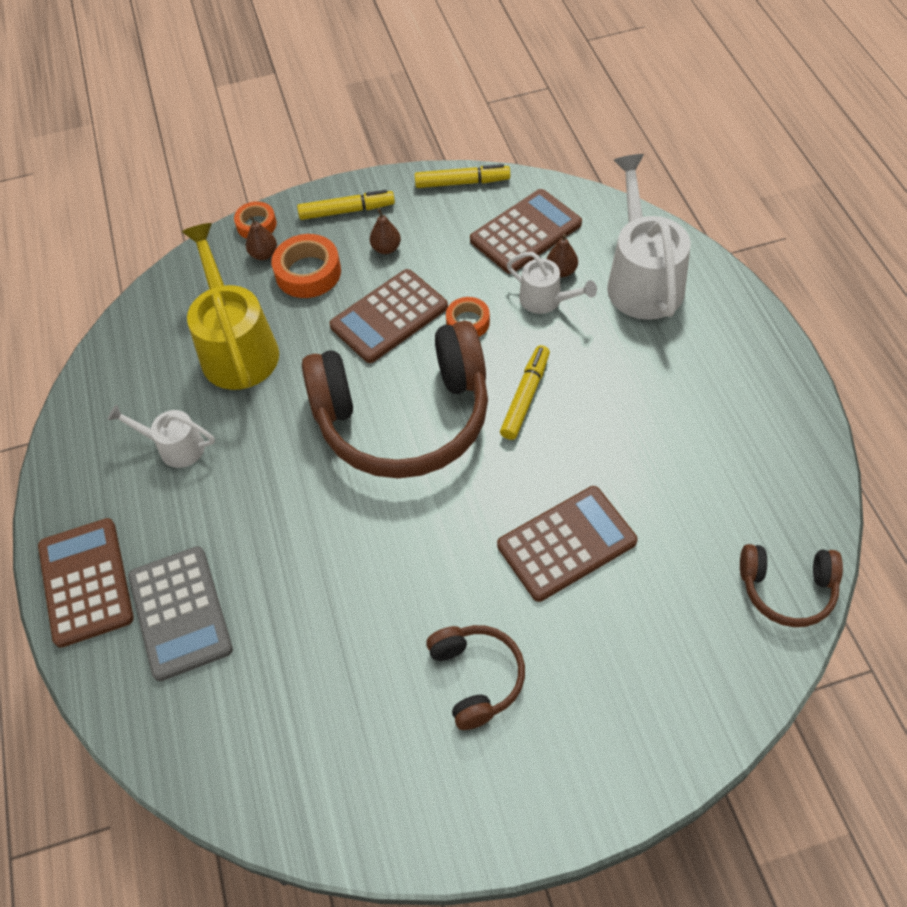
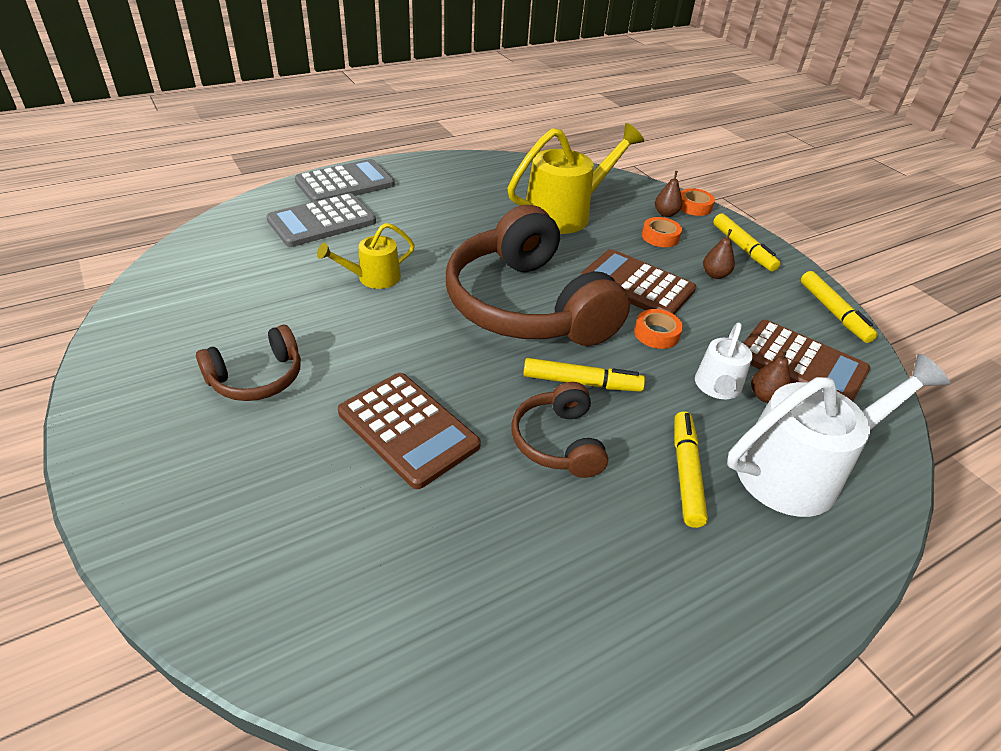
camera: 70 degrees right, 15 degrees down
(86, 582) = (345, 183): brown calculator -> grey calculator
(174, 447) = (463, 200): white watering can -> none
(308, 272) = (660, 237): orange tape -> orange tape, size x0.63
(322, 559) = (373, 278): none -> yellow watering can
(637, 351) = (686, 473): none -> yellow marker
(787, 589) = (366, 660): brown headphones -> brown headphones (558, 442)

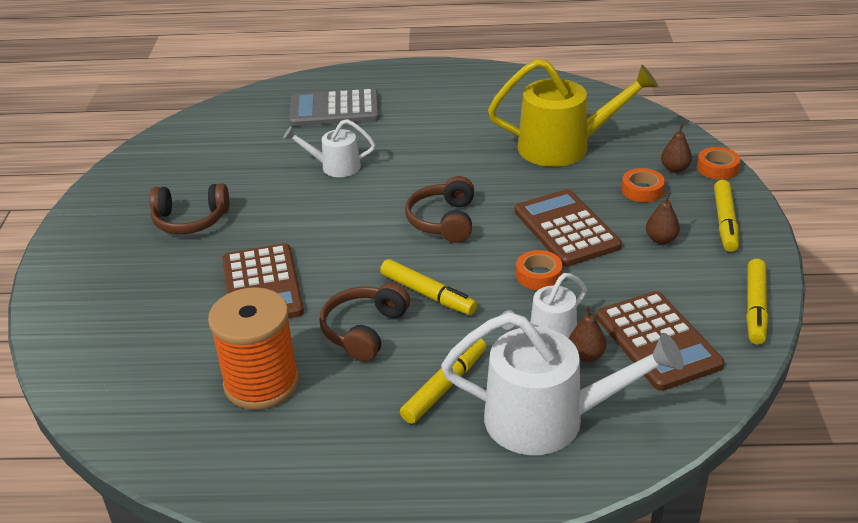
camera: 35 degrees right, 5 degrees down
(345, 183) = (383, 79): grey calculator -> none
(373, 278) = (334, 167): yellow watering can -> white watering can
(508, 545) = (261, 383): none -> orange spool
(528, 305) = (444, 221): brown headphones -> brown headphones, size x0.47

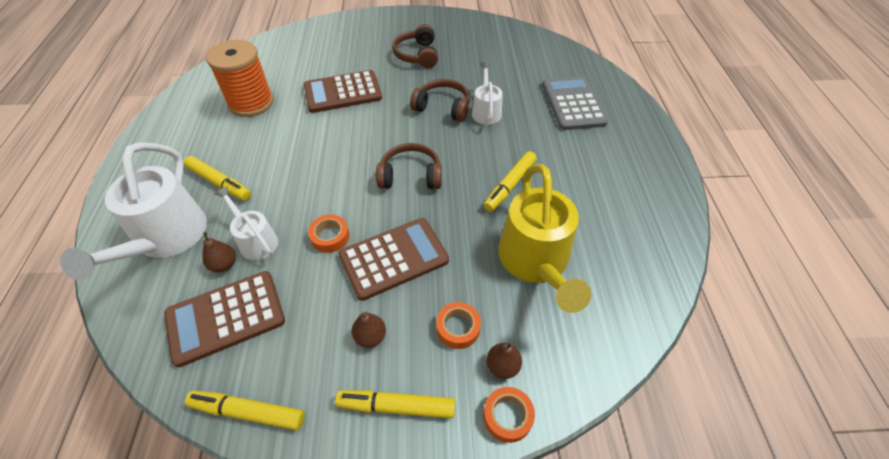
camera: 85 degrees right, 15 degrees up
(364, 330) = (287, 141): brown headphones -> brown headphones (442, 107)
(428, 294) = (319, 170): yellow marker -> yellow marker (510, 185)

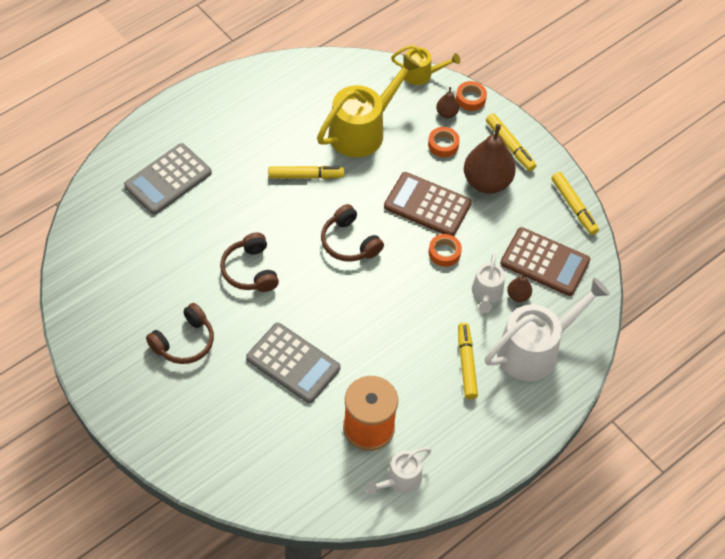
camera: 130 degrees left, 5 degrees up
(343, 92) = (293, 363): brown calculator -> grey calculator
(370, 337) = (487, 182): brown pear -> brown pear, size x2.18
(486, 111) = (229, 236): white watering can -> white watering can (400, 480)
(588, 382) = (421, 74): none -> yellow watering can

